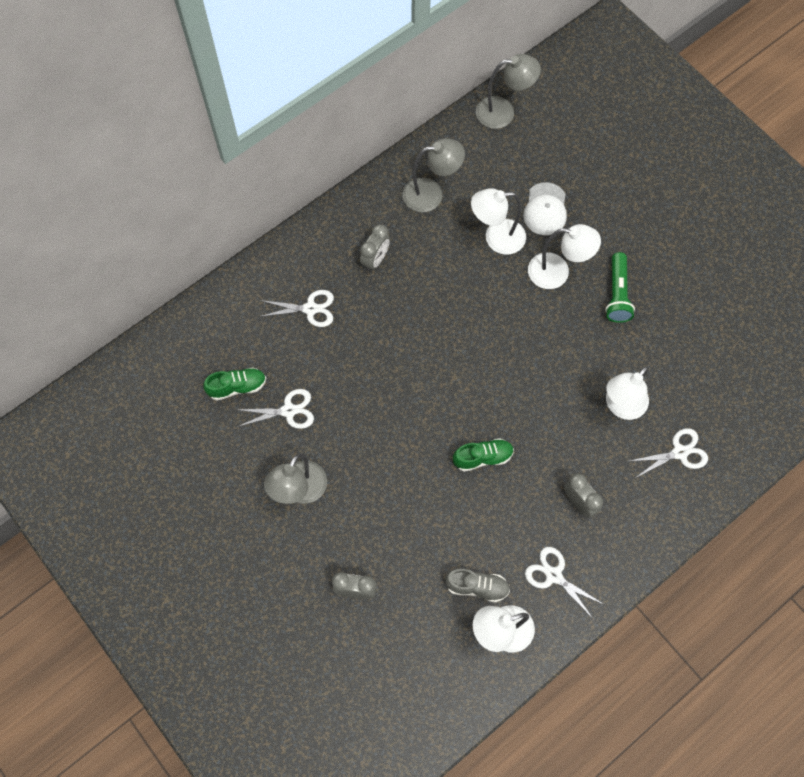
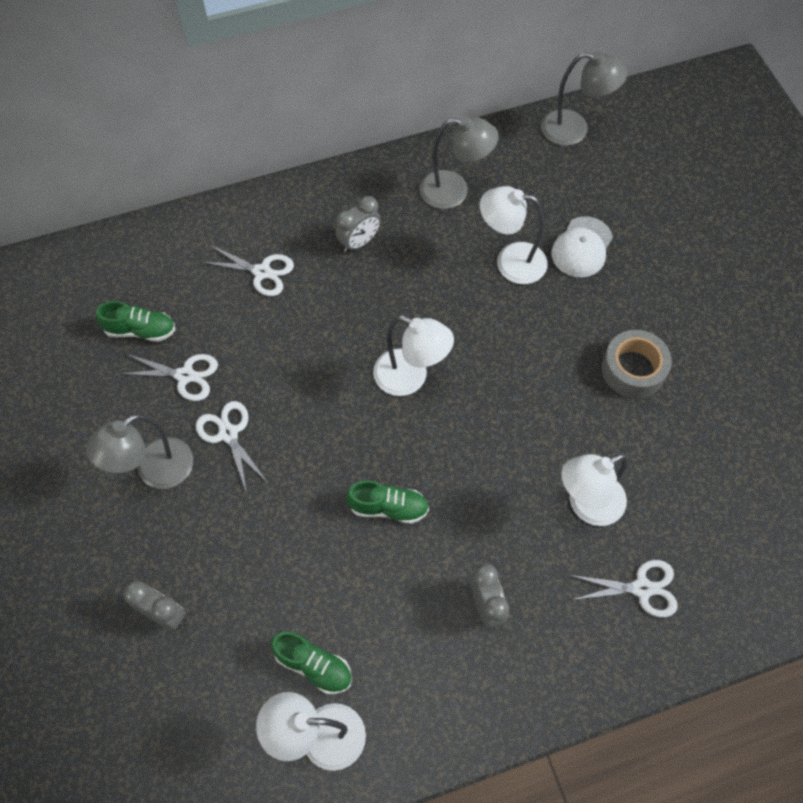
camera: 20 degrees right, 5 degrees down
(477, 587) = (314, 665): grey shoe -> green shoe
(553, 575) = (417, 687): white scissors -> white scissors (228, 434)
(557, 272) = (568, 322): white lamp -> white lamp (410, 378)
(617, 294) = (633, 369): green flashlight -> grey tape

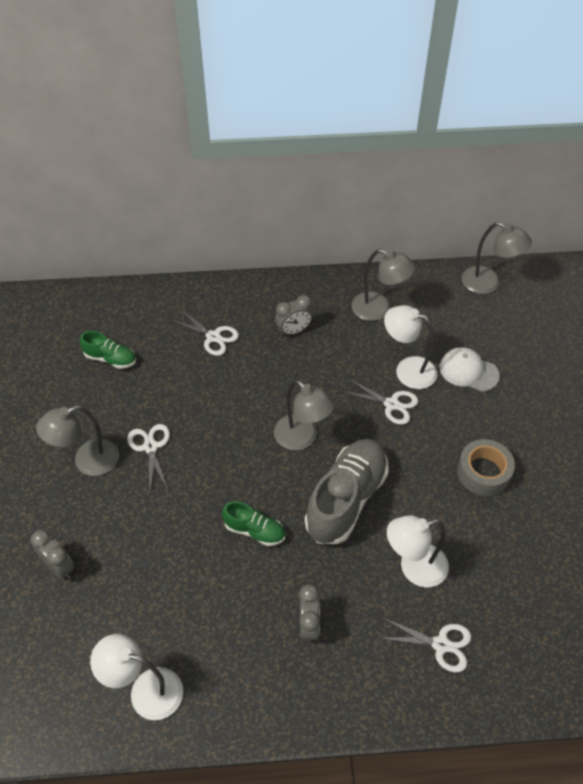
camera: 15 degrees right, 10 degrees down
(185, 375) = (132, 398): white scissors -> white scissors (391, 404)
(314, 665) = (159, 635): green shoe -> none
(410, 378) = (302, 438): white lamp -> grey lamp
(485, 441) = (346, 499): none -> grey shoe
(582, 247) = (468, 371): white cap -> white cap turned 75 degrees clockwise

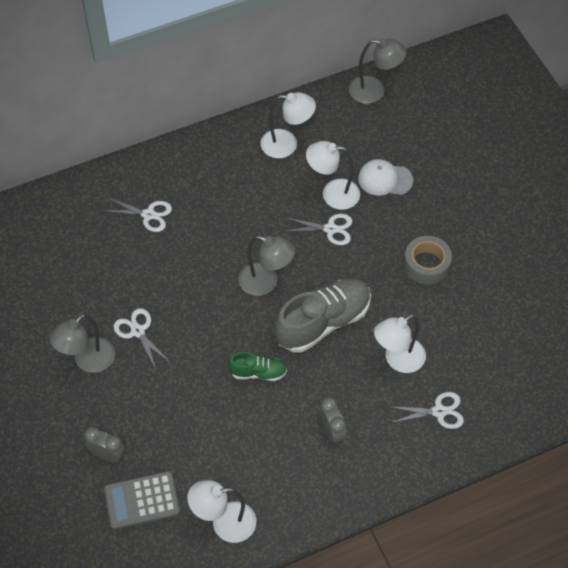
camera: 20 degrees left, 5 degrees up
(70, 630) = (142, 500): none -> grey calculator
(110, 359) = (63, 263): green shoe -> none
(293, 331) = (219, 187): grey clock -> none
(346, 499) = (323, 322): grey shoe -> grey shoe turned 45 degrees clockwise
(379, 309) = (287, 144): grey lamp -> white lamp

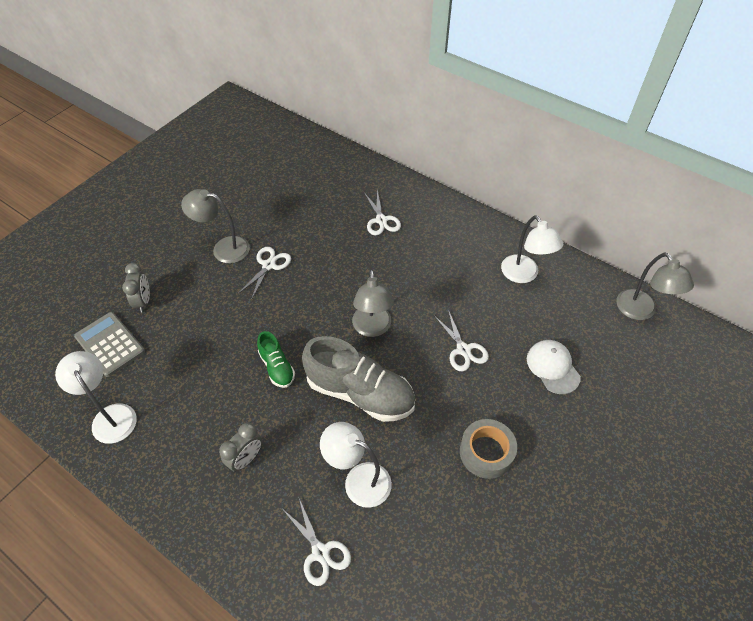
camera: 60 degrees right, 5 degrees down
(332, 193) = (502, 333): white lamp -> none

